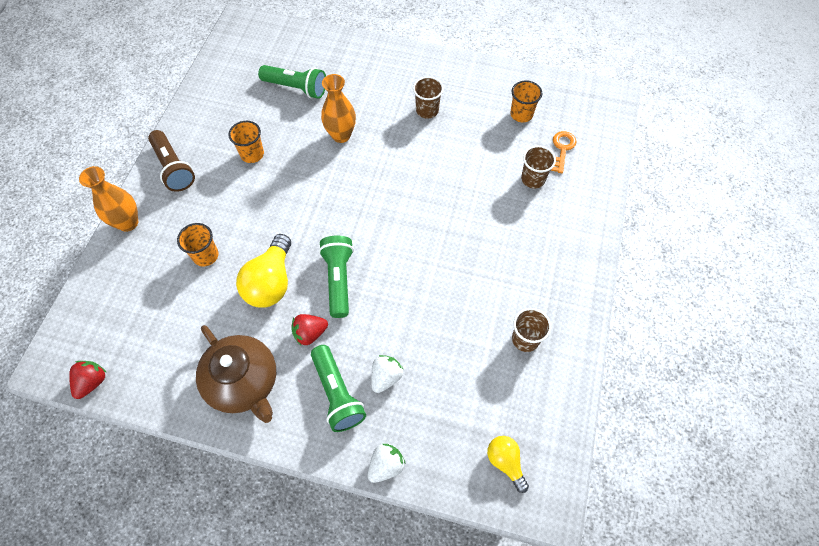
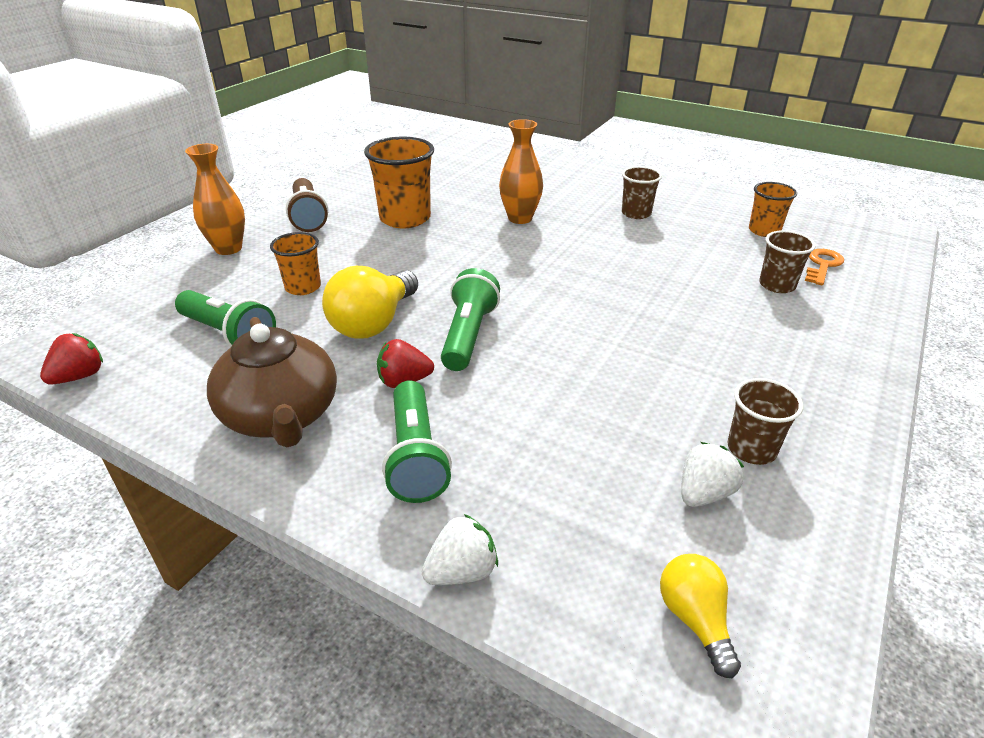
camera: 15 degrees right, 25 degrees down
(252, 154) = (405, 218): orange cup -> orange cup, size x1.69
(296, 88) = (480, 181): green flashlight -> green flashlight (228, 334)
(386, 377) = (501, 451): white strawberry -> white strawberry (704, 493)

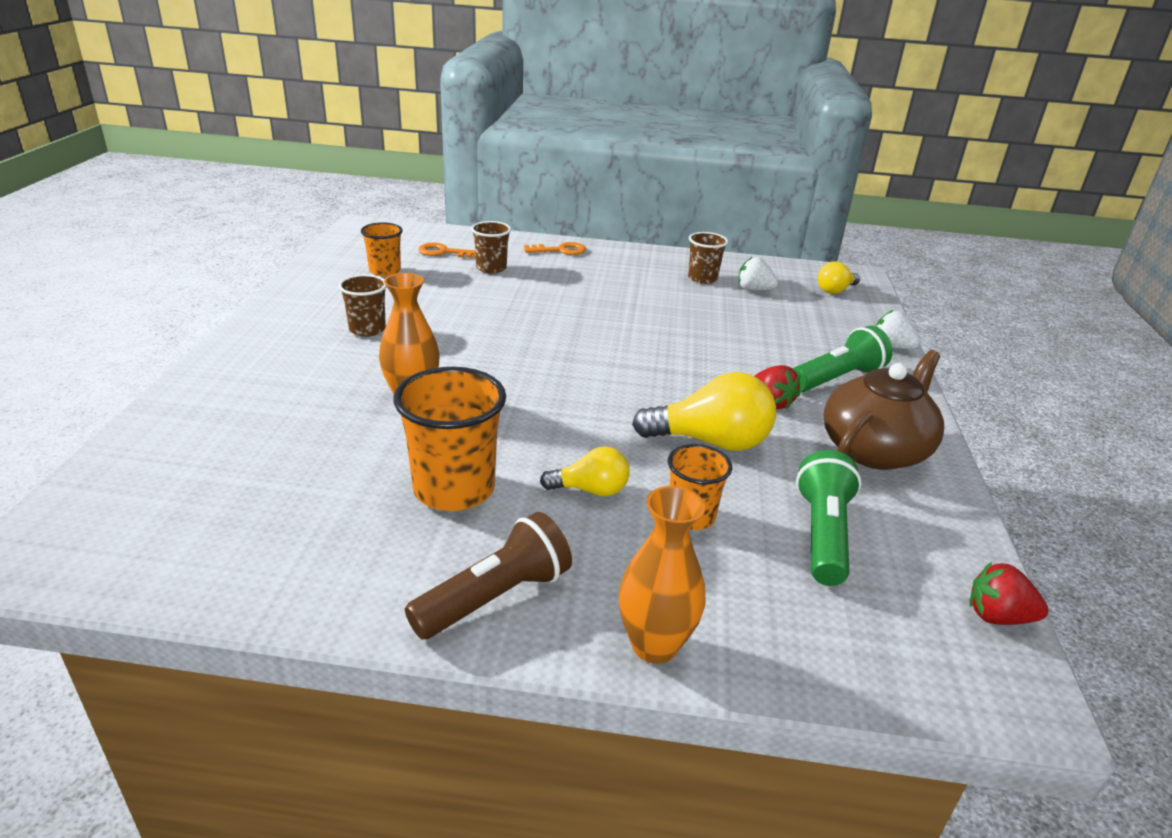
camera: 115 degrees left, 5 degrees down
(364, 259) = (590, 490): none -> yellow light bulb
(468, 335) = (681, 386): green flashlight -> none
(848, 343) = (560, 250): none -> orange key

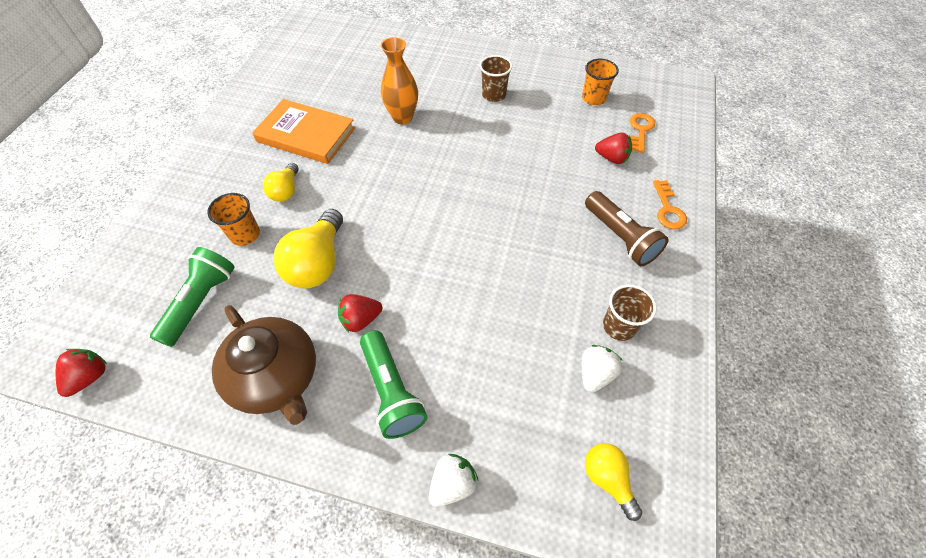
camera: 100 degrees right, 25 degrees up
(454, 489) = (306, 135): orange cup -> orange book
(491, 268) = (611, 158): brown cup -> red strawberry
(495, 597) = (219, 148): brown flashlight -> brown flashlight (620, 237)
(654, 645) = (161, 201): orange vase -> none
(823, 534) = (201, 302): green flashlight -> green flashlight turned 90 degrees counterclockwise

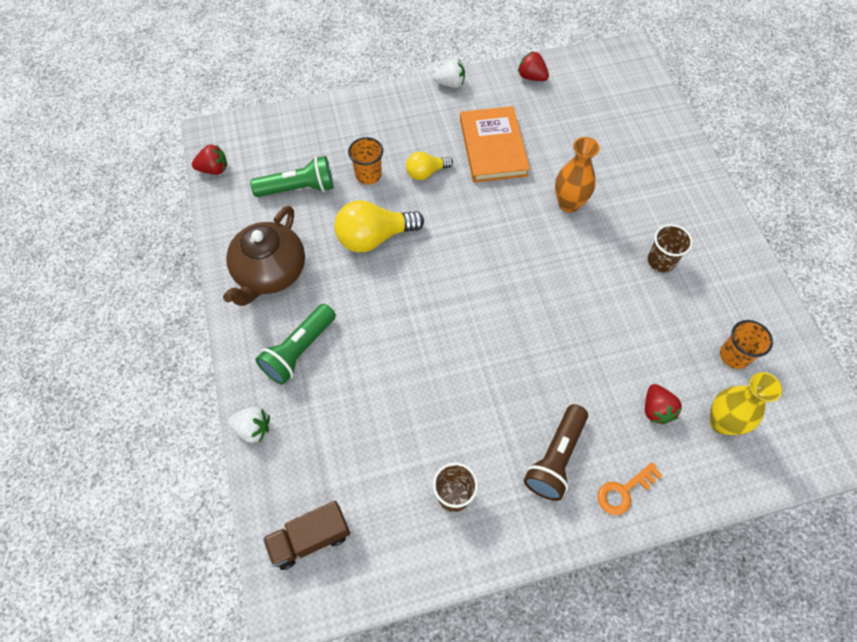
camera: 60 degrees right, 5 degrees up
(361, 319) = (344, 296): red strawberry -> red strawberry (531, 77)
(595, 374) = (395, 493): white strawberry -> white strawberry (450, 83)
(607, 479) = (310, 539): yellow light bulb -> brown truck
(640, 130) = (722, 422): orange key -> yellow vase

